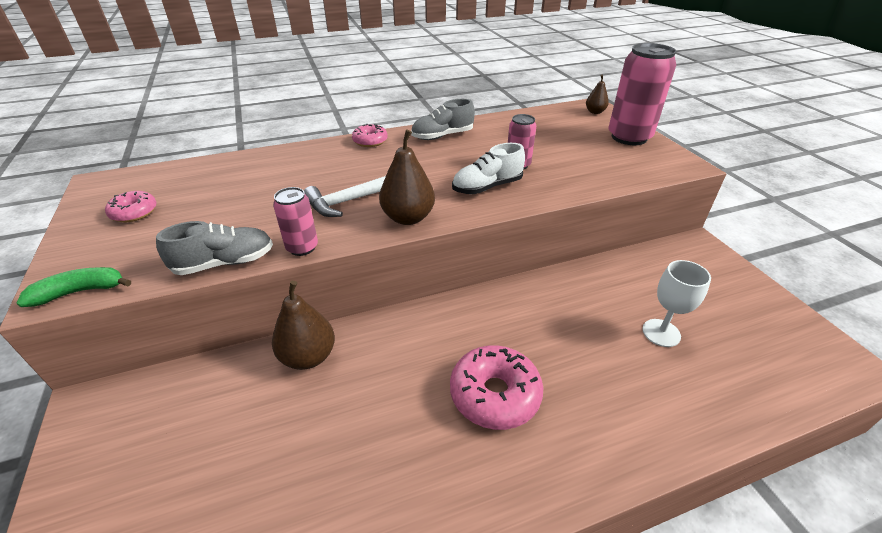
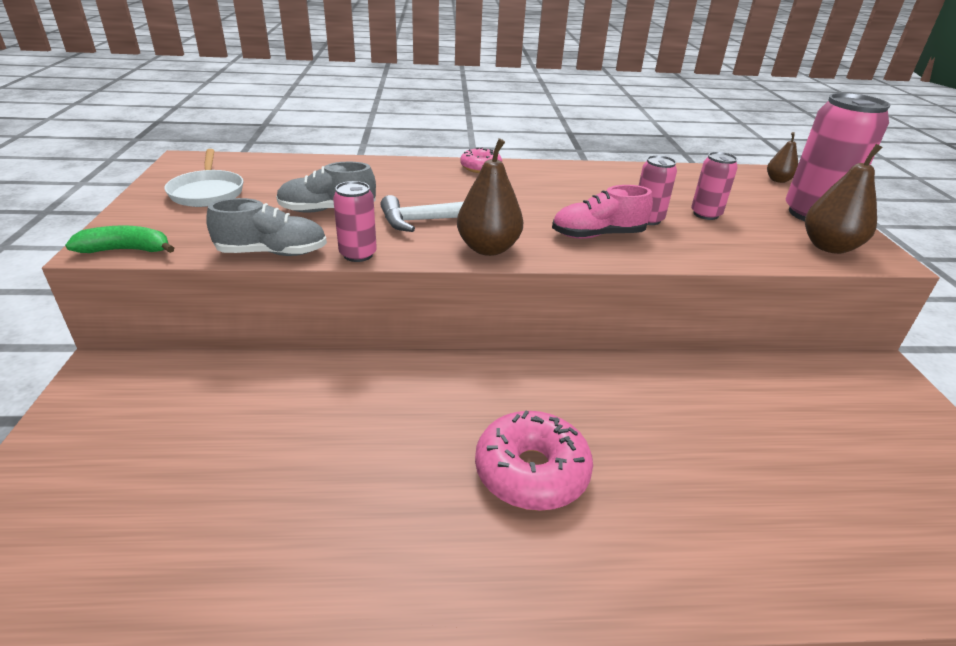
camera: 15 degrees right, 5 degrees down
(134, 213) = (207, 192): pink donut -> white pan
(308, 357) = (334, 379): brown pear -> brown pear (829, 247)
(442, 136) = (568, 175): grey shoe -> grey shoe (327, 210)
(487, 187) = (598, 235): white shoe -> pink shoe
(557, 152) = (705, 214): none -> pink can
(661, 333) = (784, 459): white goblet -> none

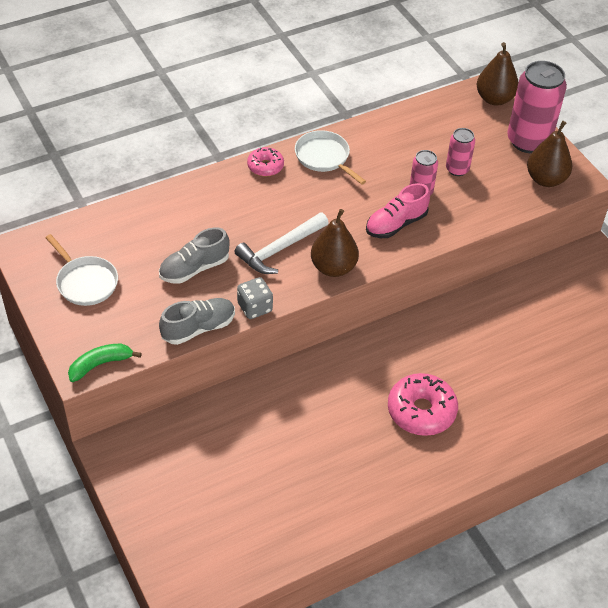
camera: 25 degrees left, 15 degrees up
(358, 254) = (255, 307): pink can -> grey dice
(549, 175) = (324, 157): none -> white pan
(778, 180) = (494, 99): brown pear -> brown pear, size x1.74

